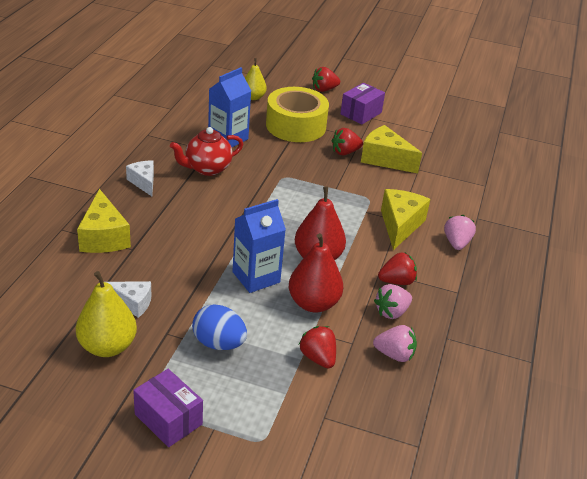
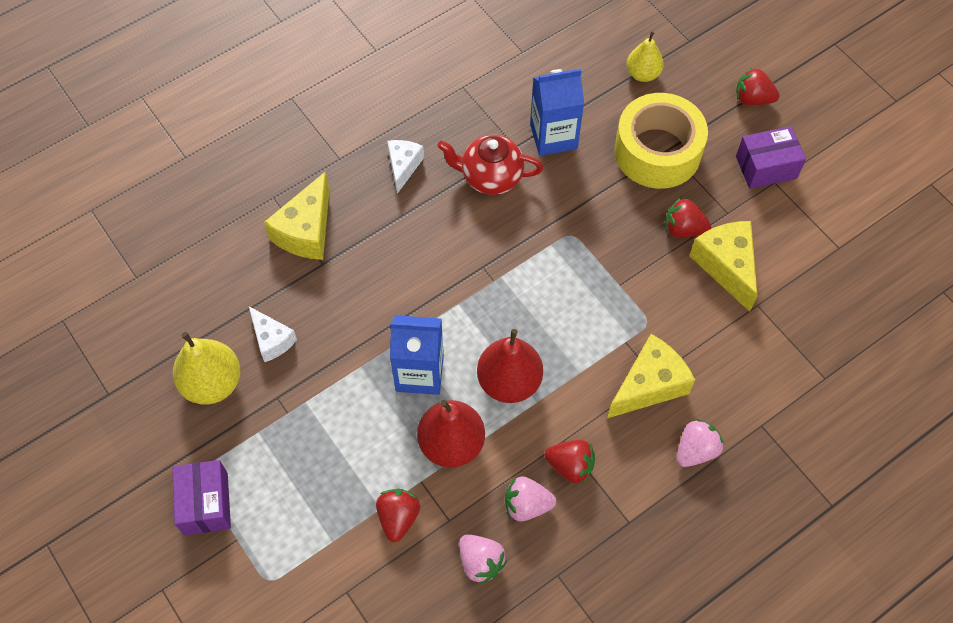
camera: 40 degrees right, 25 degrees up
(219, 343) = (316, 440): blue egg -> none

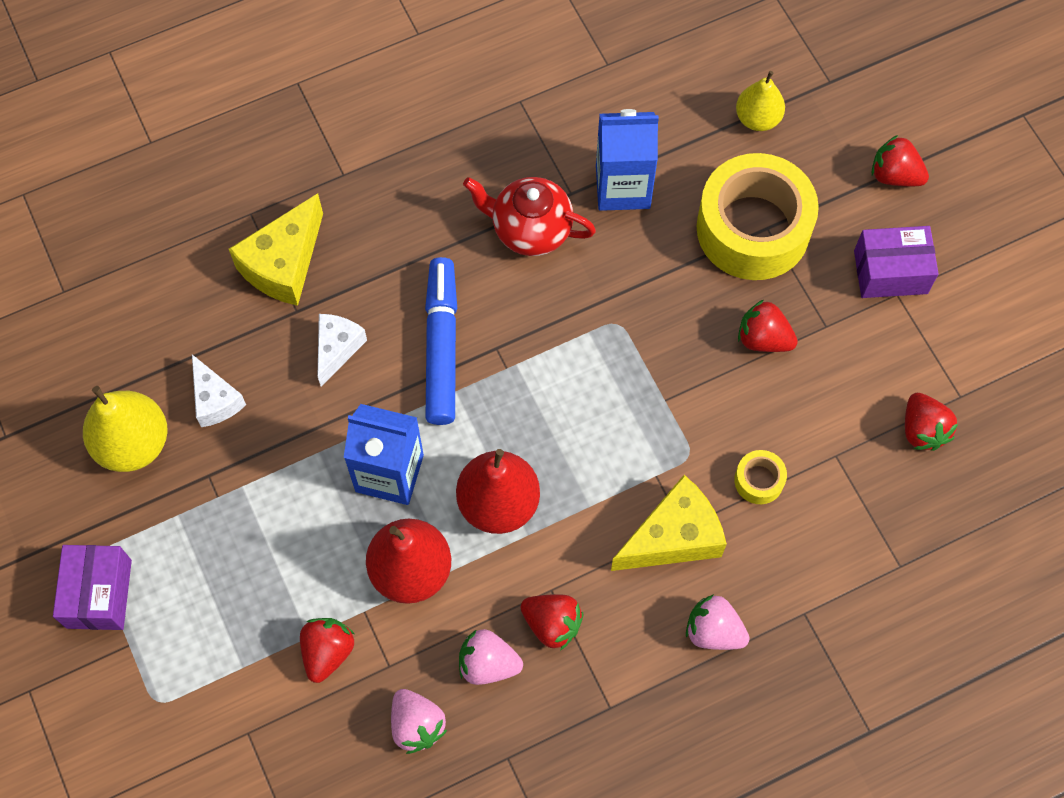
camera: 10 degrees right, 5 degrees up
(403, 166) = (422, 198): white cheese -> white cheese (337, 349)
(440, 272) = (441, 346): none -> blue marker
(696, 450) = (713, 631): pink strawberry -> pink strawberry turned 120 degrees counterclockwise
(704, 332) = (759, 480): none -> yellow tape
(726, 266) = (807, 397): yellow cheese -> none
(817, 276) = (922, 430): none -> red strawberry

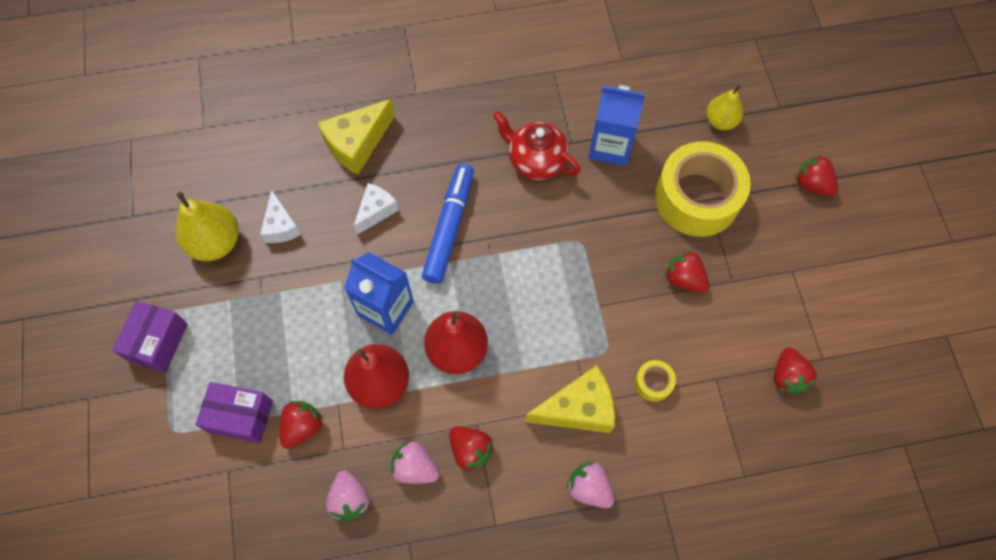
camera: 15 degrees right, 0 degrees up
(890, 272) = (791, 253): purple box -> purple box (240, 416)

